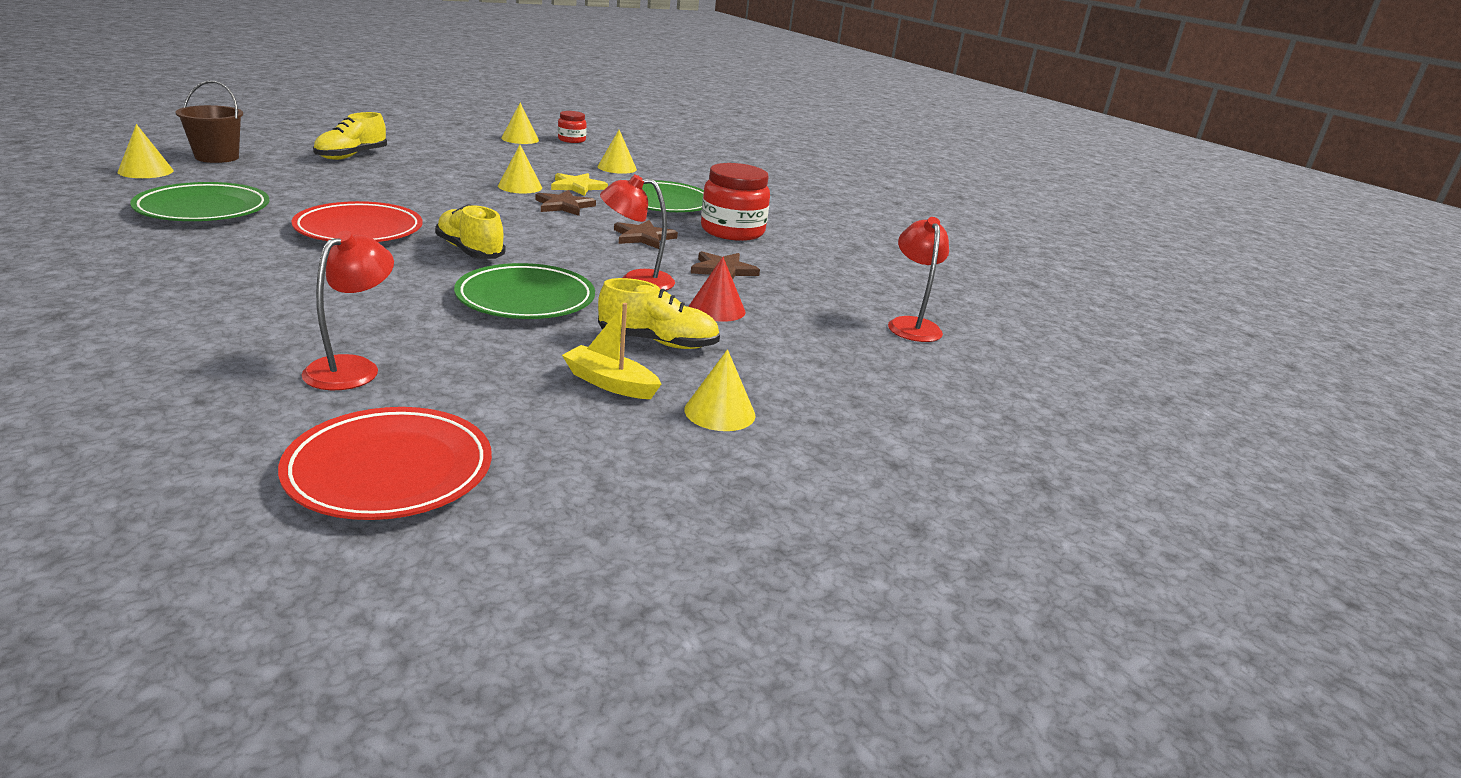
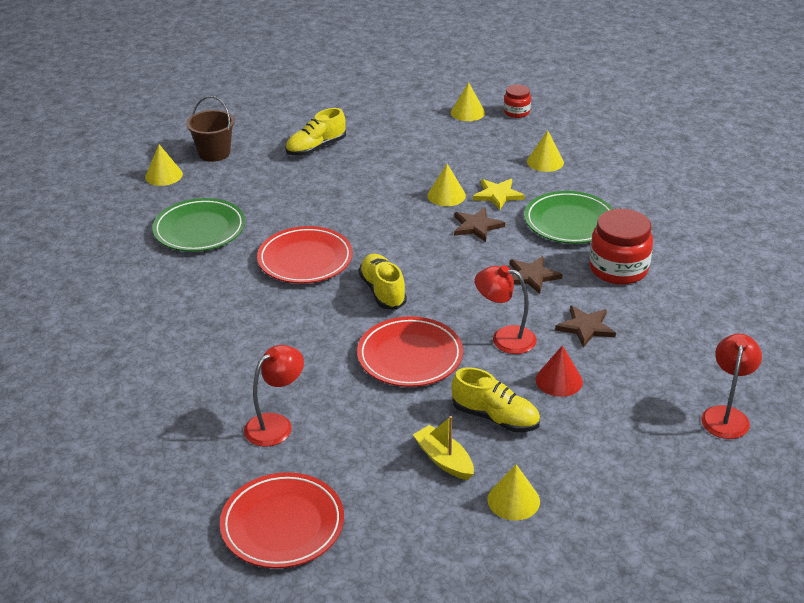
camera: 25 degrees right, 10 degrees up
(525, 299) = (410, 356): green plate -> red plate

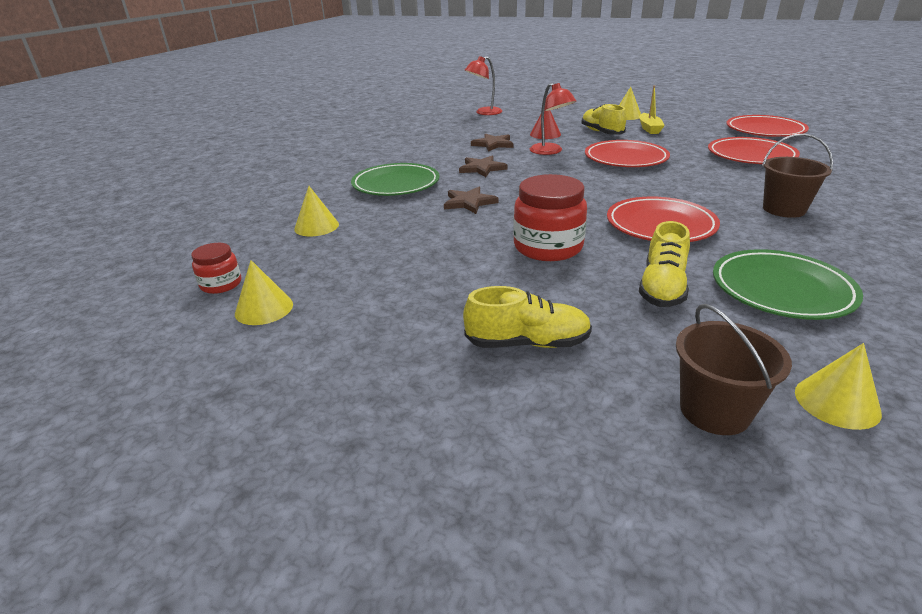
camera: 140 degrees left, 5 degrees down
(215, 321) = (784, 209): none -> brown bucket
(276, 424) = (751, 156): red lamp -> red plate
(382, 291) = (607, 189): yellow shoe -> yellow shoe (662, 288)
(446, 195) = (454, 231): yellow cone -> none
(497, 195) = (410, 216): yellow star -> none
(618, 269) = (420, 157): red jar -> red jar (548, 247)

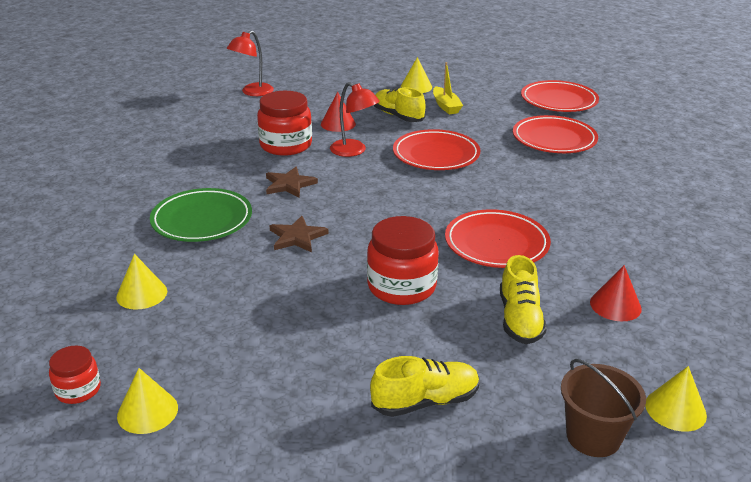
camera: 20 degrees left, 0 degrees up
(493, 144) = (286, 145): brown star -> red jar
(781, 290) = (615, 305): green plate -> red cone
(784, 209) = (598, 209): brown bucket -> none

